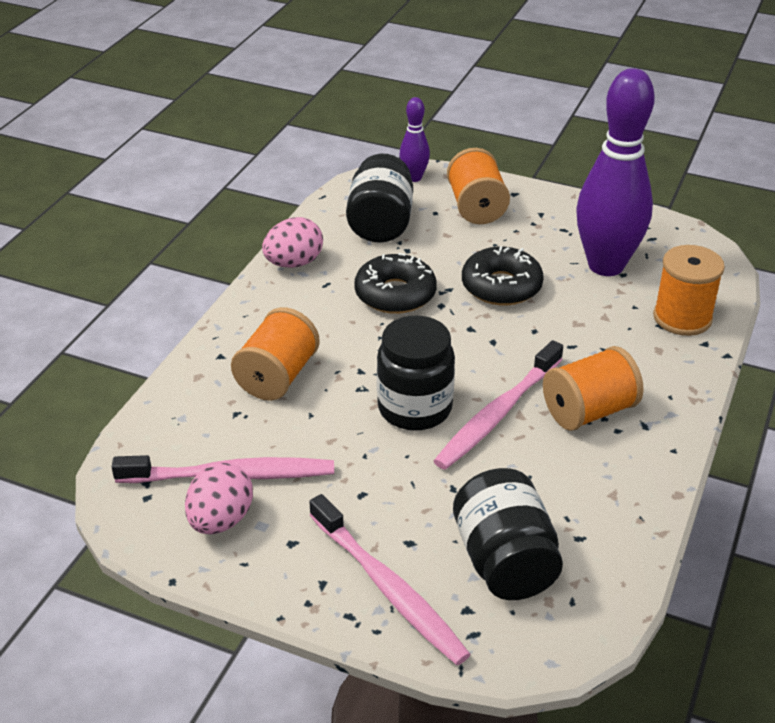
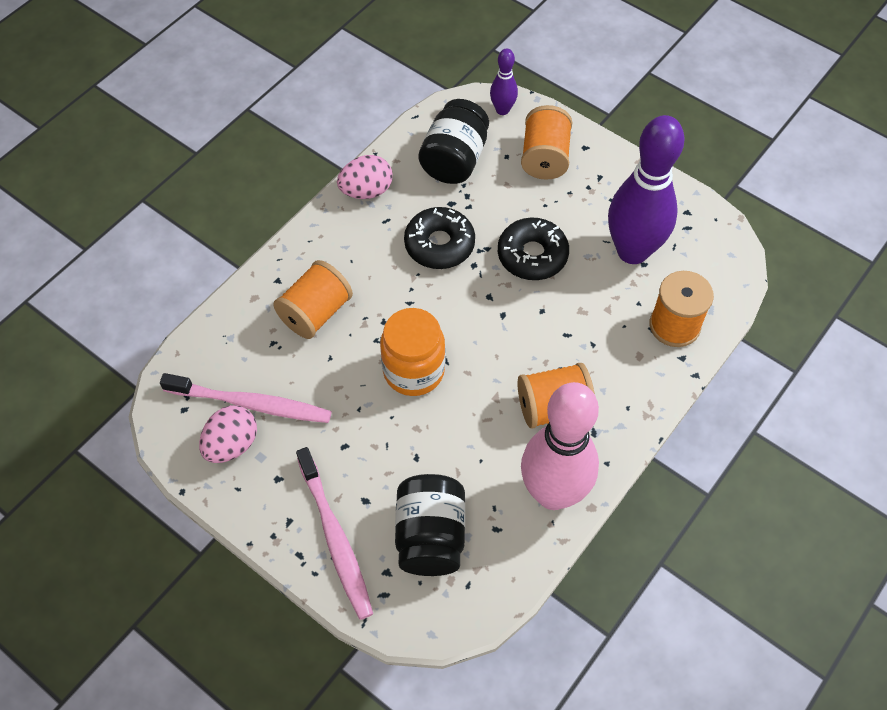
camera: 15 degrees right, 20 degrees up
(414, 408) = (413, 371): black jar -> orange jar
(497, 415) = (477, 393): pink toothbrush -> none
(628, 490) = (553, 493): none -> pink bowling pin

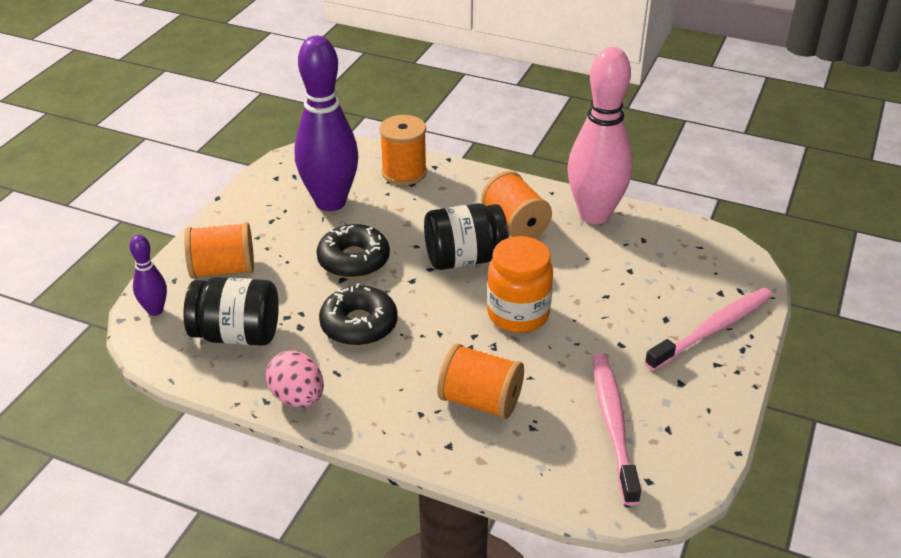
camera: 105 degrees left, 20 degrees down
(232, 445) = (666, 427): pink egg -> none
(430, 536) = (673, 273): black jar -> black jar (465, 259)

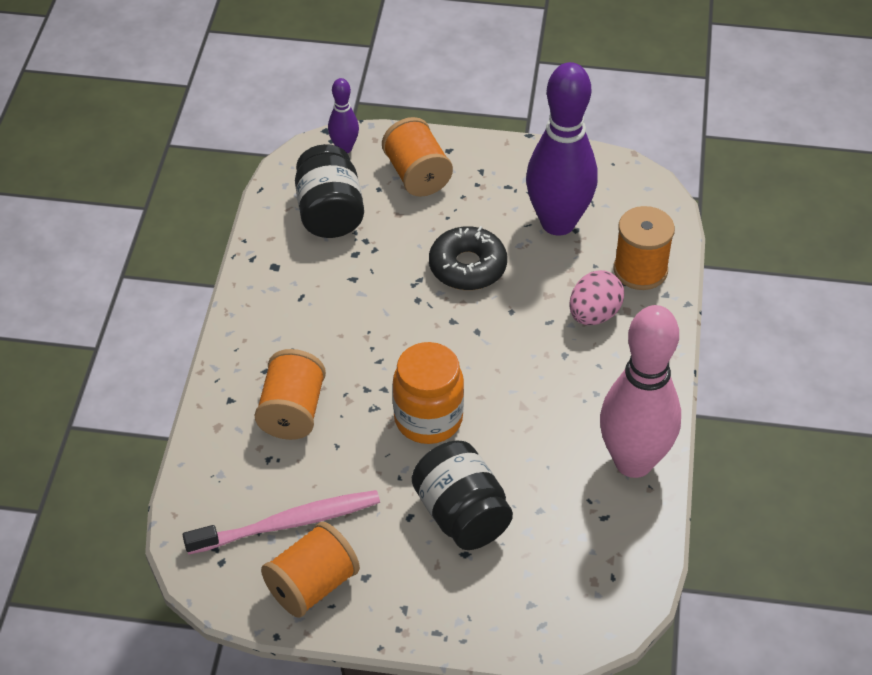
camera: 75 degrees right, 10 degrees up
(298, 397) = (261, 278): pink egg -> pink egg (594, 314)
(359, 325) = (371, 296): black donut -> none
(465, 259) = (504, 356): black jar -> black jar (461, 515)
(515, 225) = (581, 389): orange spool -> orange spool (312, 586)
(713, 329) = (462, 601): pink toothbrush -> none

